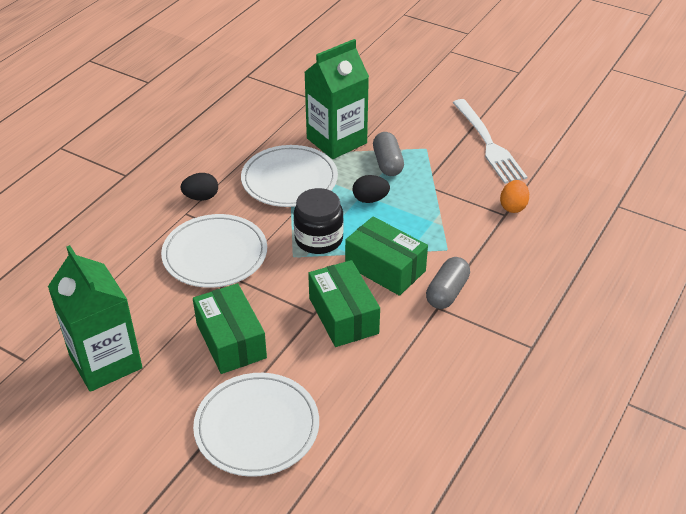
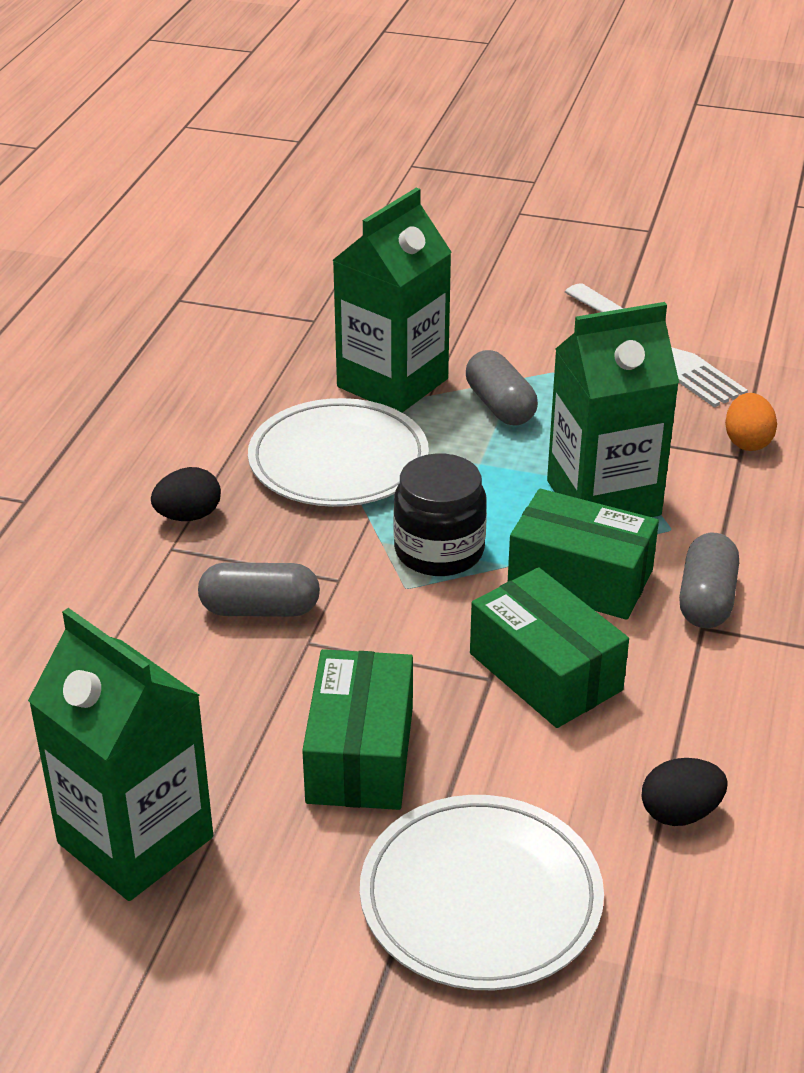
camera: 15 degrees left, 5 degrees down
(215, 254) = (260, 609): white plate -> grey capsule
(231, 340) = (360, 754): green box -> green box turned 45 degrees clockwise
(370, 199) = (498, 469): black egg -> black egg (680, 813)
(418, 225) = (603, 498): none -> green carton

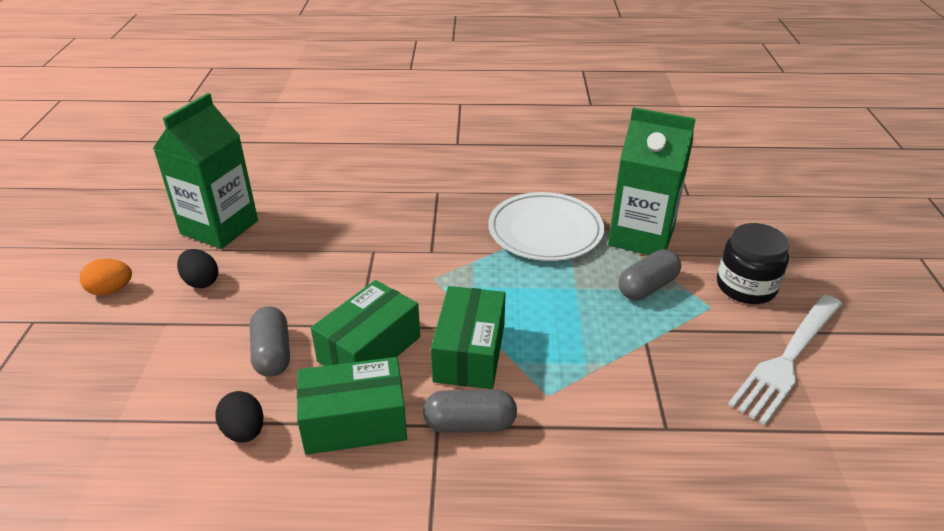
camera: 75 degrees right, 0 degrees up
(188, 516) = (466, 191): black egg -> black egg (201, 282)
(260, 609) = (396, 229): grey capsule -> grey capsule (272, 353)
(360, 754) = (285, 286): green box -> green box (354, 422)
(439, 551) = (473, 285): black jar -> black jar (746, 287)
(481, 897) = (175, 349): white plate -> none
(603, 498) = (566, 353): green carton -> none
(747, 442) = (690, 431): orange egg -> orange egg (111, 290)

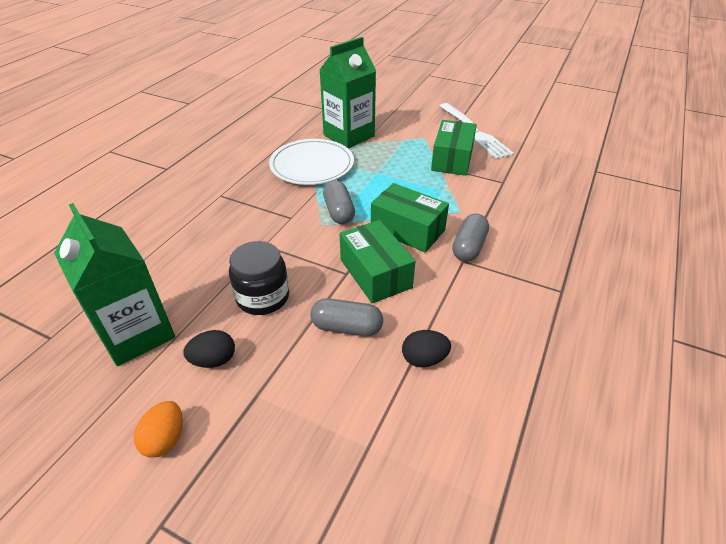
camera: 65 degrees left, 5 degrees up
(354, 422) = (442, 297): green box -> green box (452, 159)
(647, 287) = (394, 149): grey capsule -> grey capsule (339, 212)
(746, 287) = (416, 122): black jar -> black jar (263, 297)

